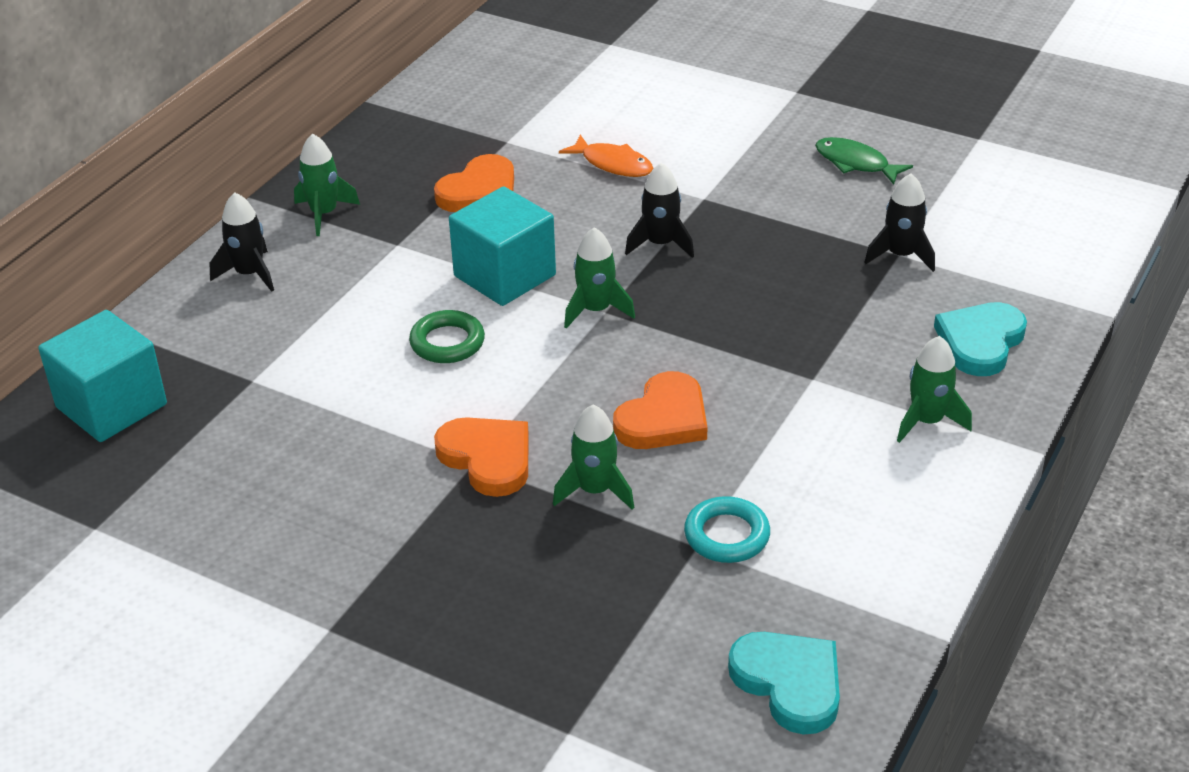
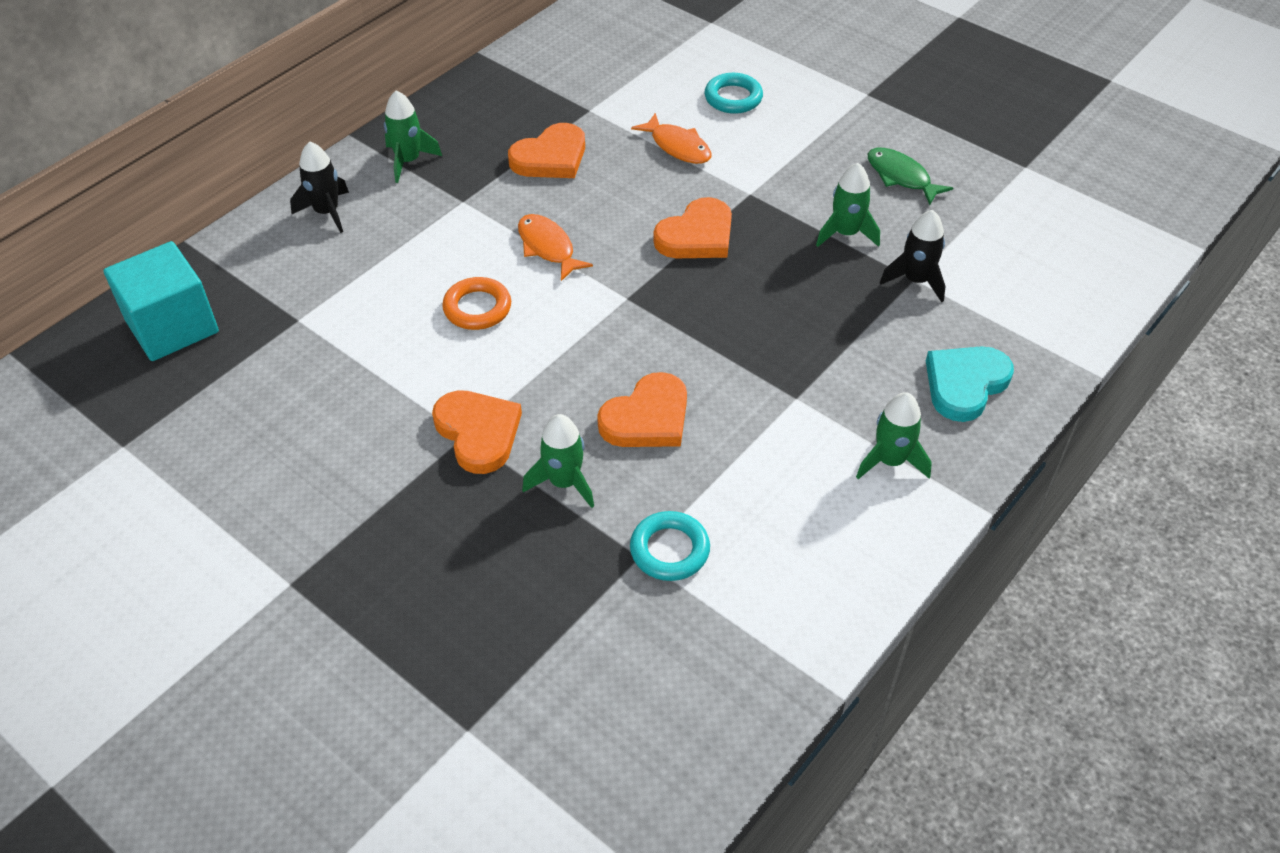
camera: 10 degrees right, 10 degrees up
(447, 342) = (477, 308): green ring -> orange ring
(504, 275) = (548, 247): turquoise cube -> orange fish
(596, 310) = (618, 295): green rocket -> green rocket (846, 233)
(657, 112) = (733, 98): none -> turquoise ring
(660, 244) = (697, 235): black rocket -> orange heart
(789, 683) = (682, 717): turquoise heart -> none

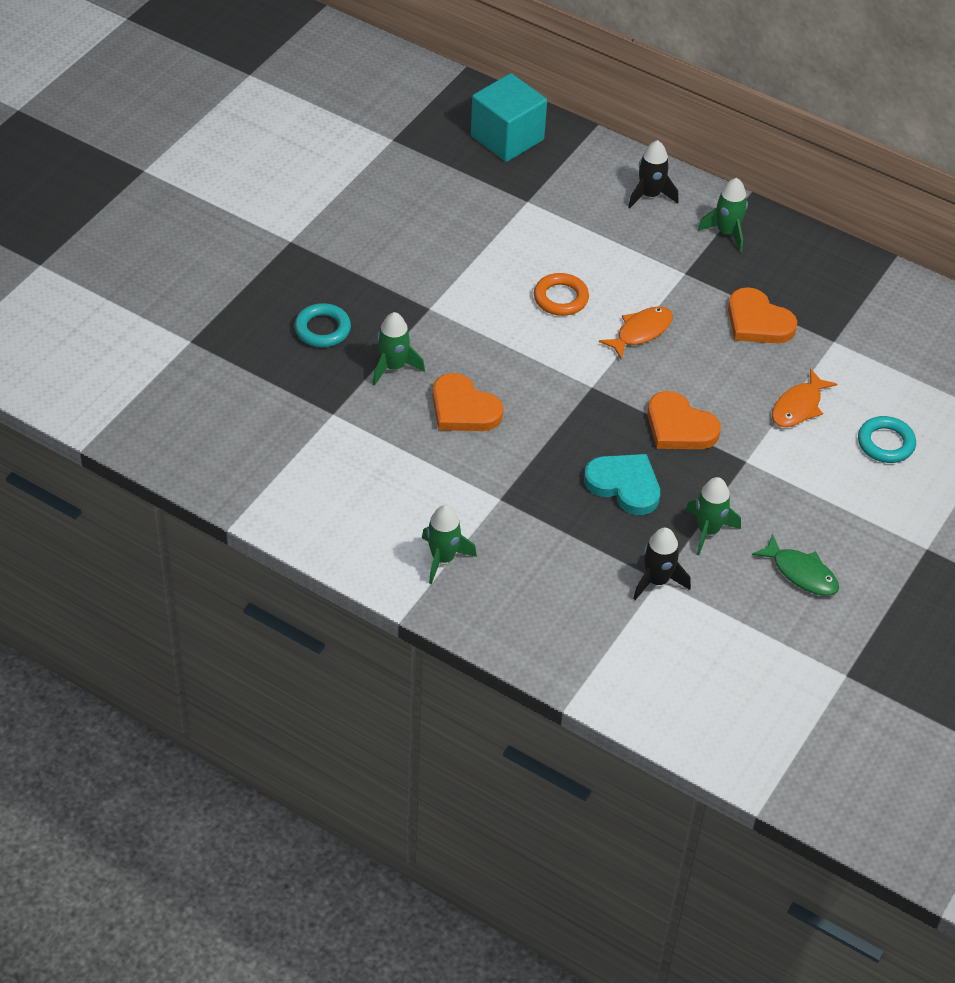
camera: 80 degrees right, 0 degrees up
(478, 433) = (433, 315): orange heart -> none
(669, 550) = (340, 430): turquoise ring -> turquoise ring (322, 329)
(901, 177) = (801, 573): green fish -> green fish turned 90 degrees clockwise
(965, 384) = (535, 611): turquoise heart -> turquoise heart (624, 485)

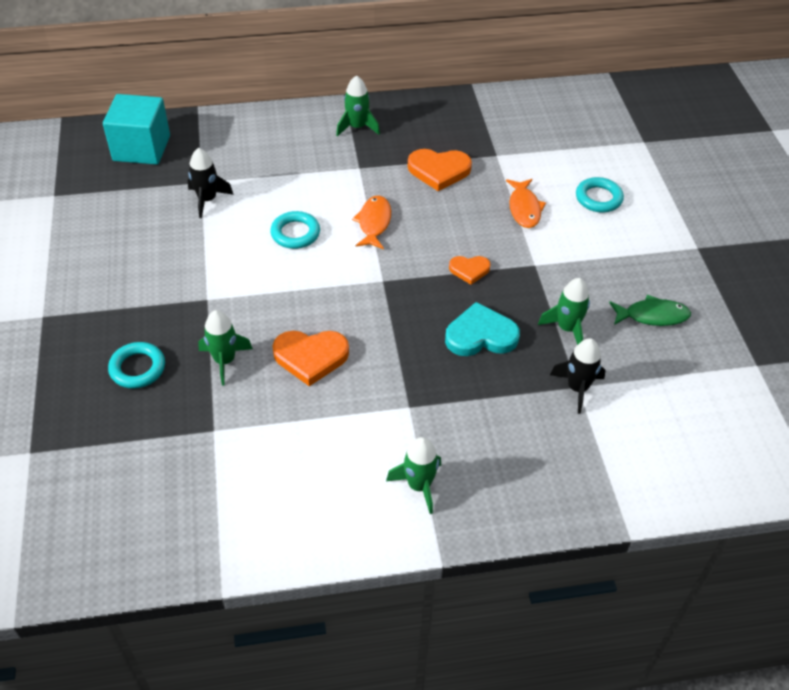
camera: 40 degrees left, 0 degrees up
(560, 298) = (295, 233): orange ring -> turquoise ring
(650, 195) = (282, 131): black rocket -> black rocket (207, 200)
(679, 427) = (469, 270): orange heart -> orange heart, size x0.59

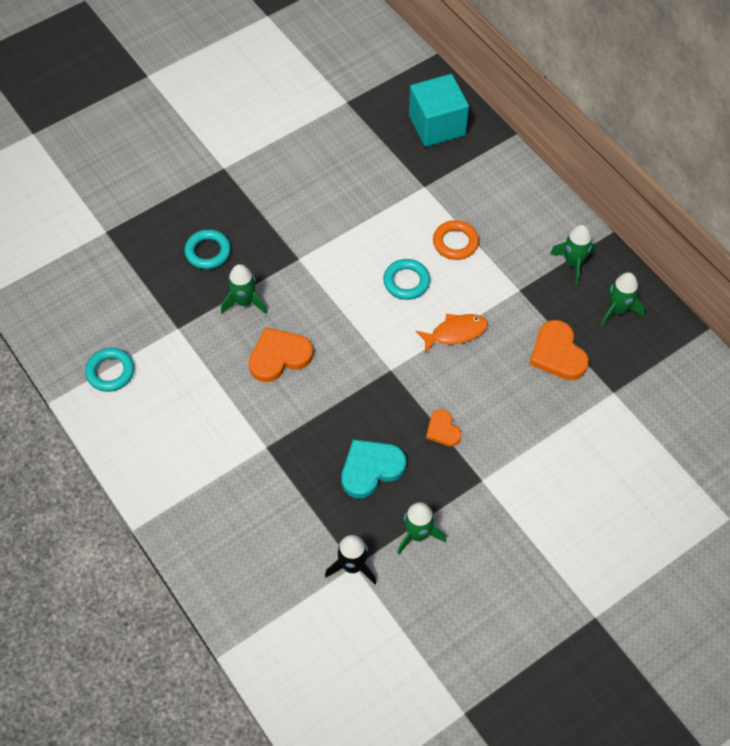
camera: 65 degrees right, 10 degrees up
(207, 200) = (406, 202): black rocket -> none
(279, 186) = (455, 242): none -> orange ring
(310, 357) = (279, 356): orange heart -> orange heart turned 90 degrees clockwise
(419, 485) = (194, 485): green rocket -> green rocket (618, 310)
(481, 335) = (371, 469): turquoise heart -> turquoise heart turned 90 degrees counterclockwise
(524, 208) = (552, 444): orange fish -> none
(598, 198) = (609, 504): turquoise ring -> turquoise ring (110, 372)
(652, 316) = (475, 602): green fish -> none

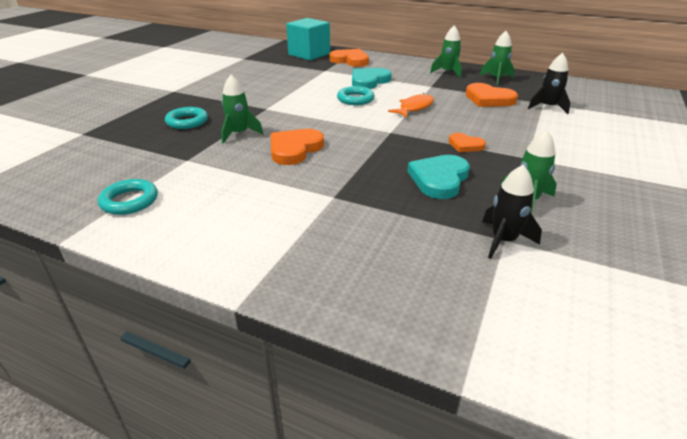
camera: 30 degrees left, 25 degrees down
(455, 242) = (369, 81): orange ring -> turquoise heart
(477, 170) = (350, 60): none -> orange heart
(607, 404) = (547, 107): none -> black rocket

